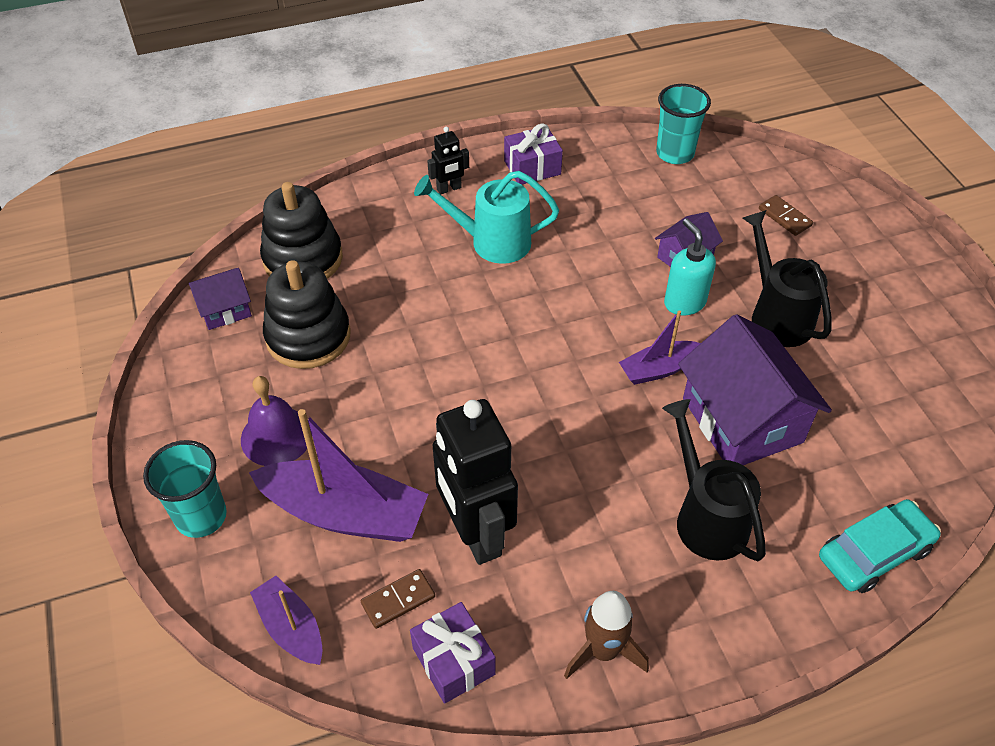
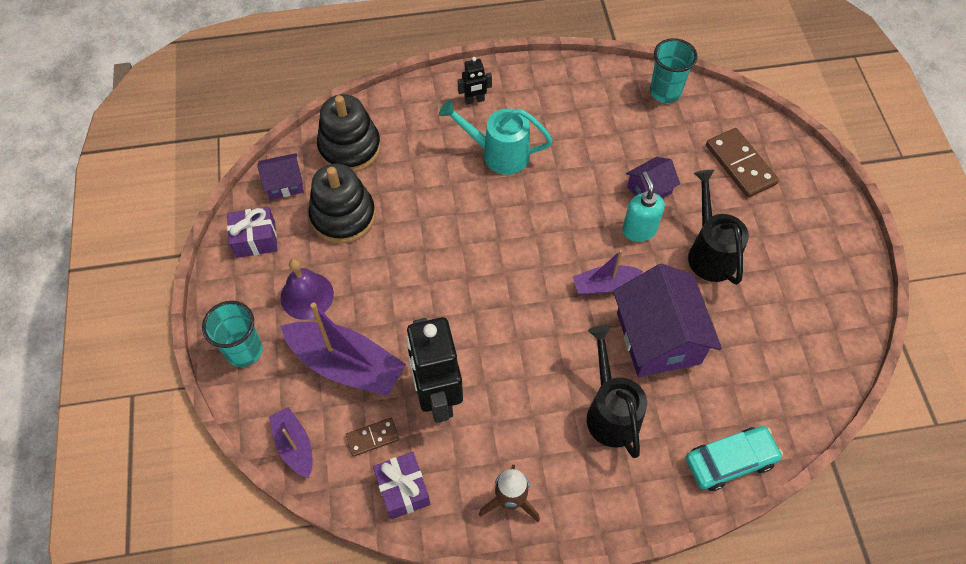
camera: 10 degrees right, 10 degrees up
(532, 167) = (545, 89): purple gift -> purple gift (255, 239)
(784, 217) = (740, 165): brown domino -> brown domino, size x1.78

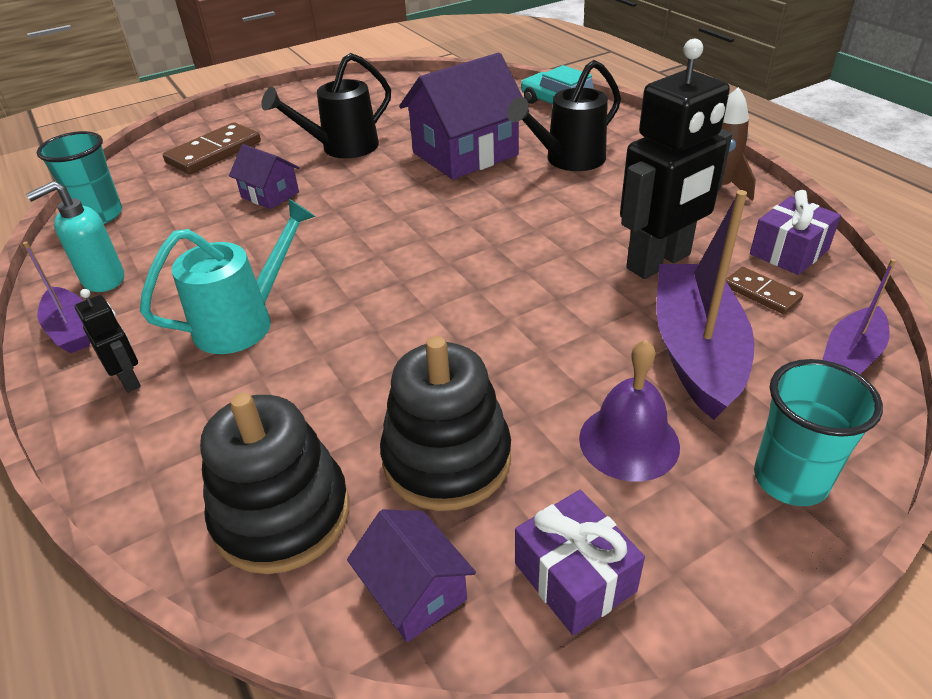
camera: 110 degrees left, 20 degrees down
(498, 154) = (244, 322): turquoise watering can -> turquoise watering can turned 120 degrees counterclockwise
(604, 285) = (421, 194): purple boat -> purple boat (71, 329)
(639, 230) = (333, 189): turquoise soap dispenser -> turquoise soap dispenser (103, 280)

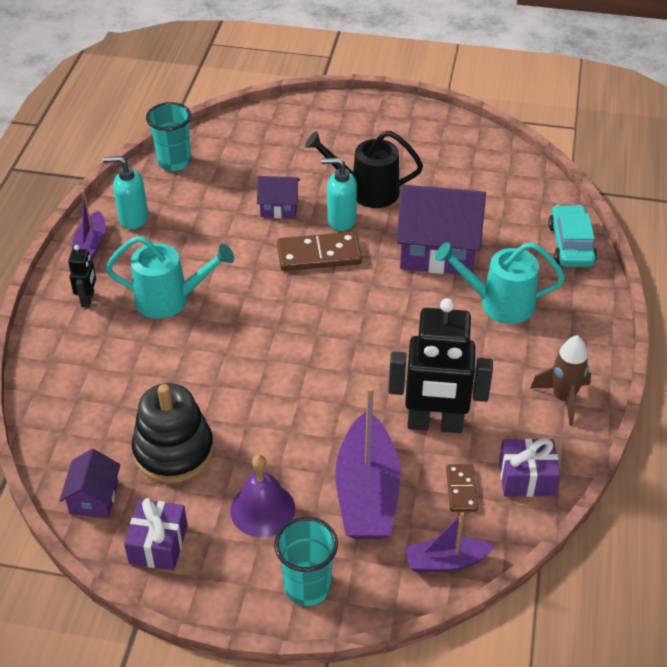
camera: 40 degrees right, 5 degrees up
(214, 152) = (286, 143): brown domino -> brown domino (319, 254)
(270, 195) = (279, 207): purple house -> purple house turned 75 degrees counterclockwise
(282, 514) = (81, 423): black stacking toy -> none
(346, 175) = (341, 220): none -> turquoise soap dispenser
(568, 160) = (498, 303): black watering can -> turquoise watering can
(696, 351) = (367, 492): purple boat -> purple boat turned 135 degrees clockwise

